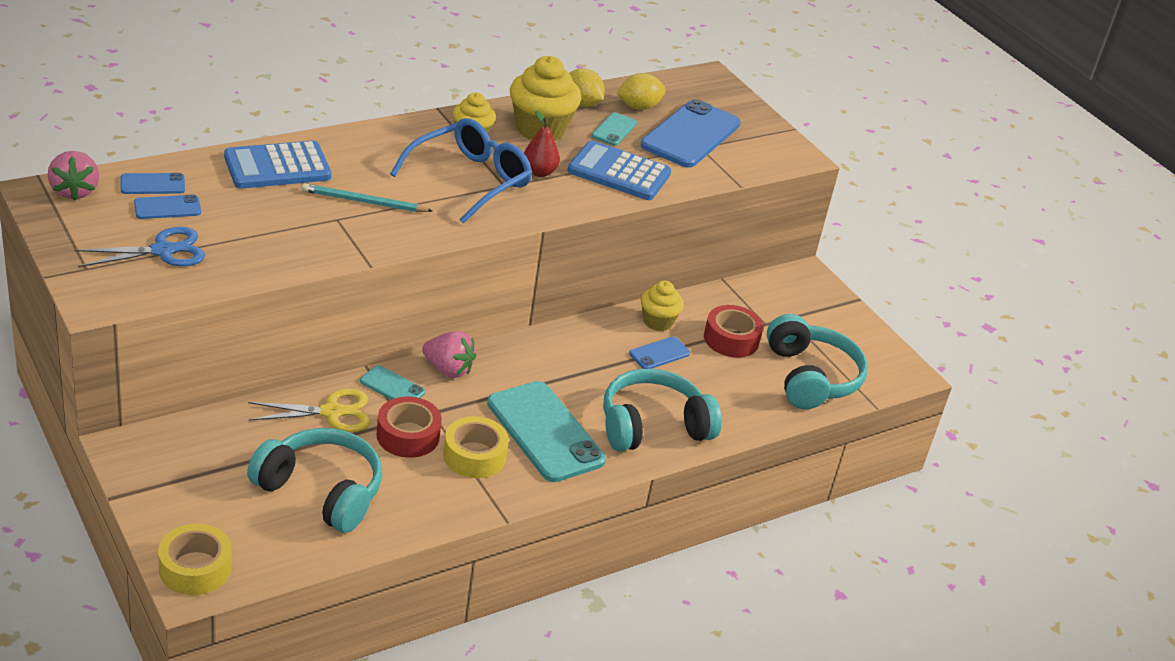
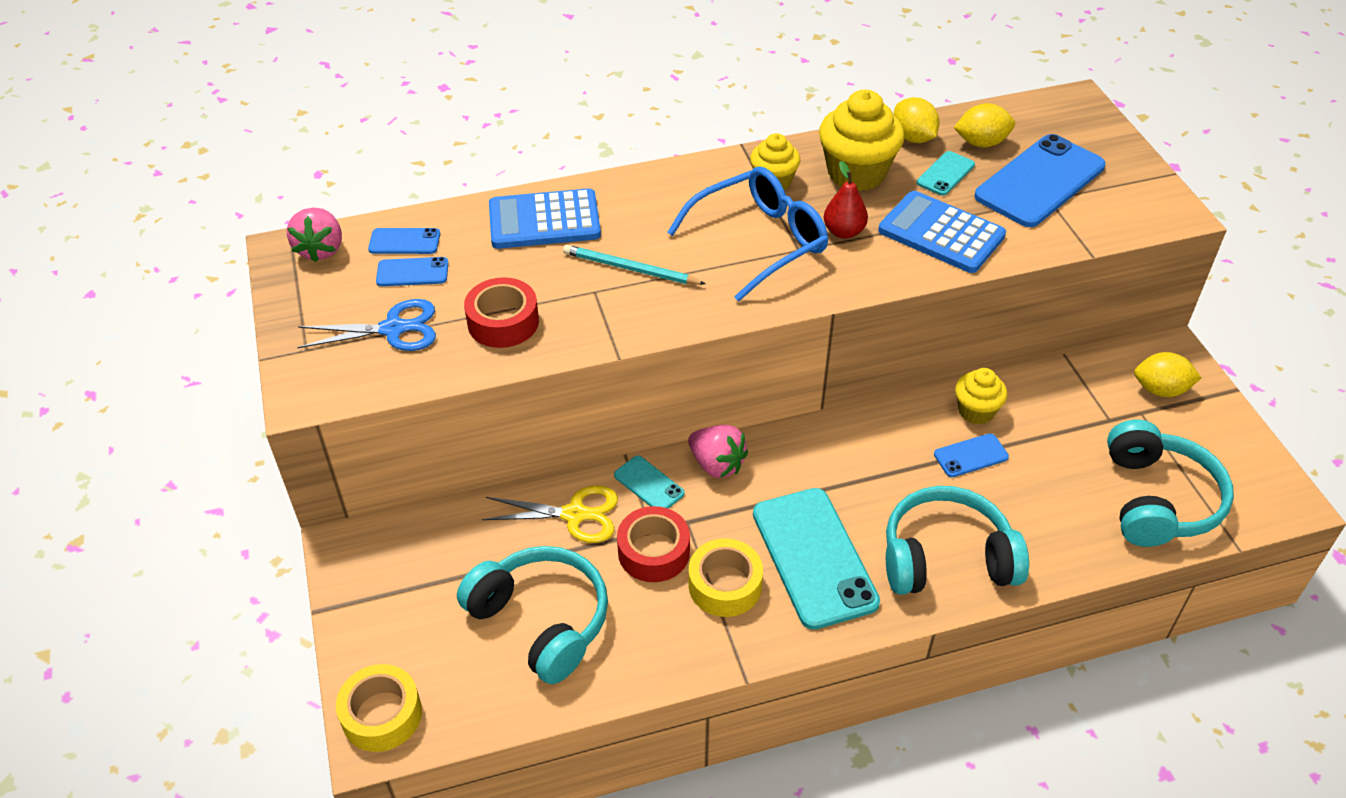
camera: 20 degrees right, 10 degrees up
(731, 339) = (1063, 440): red tape -> red tape (503, 322)
(801, 301) = (1160, 390): none -> yellow lemon

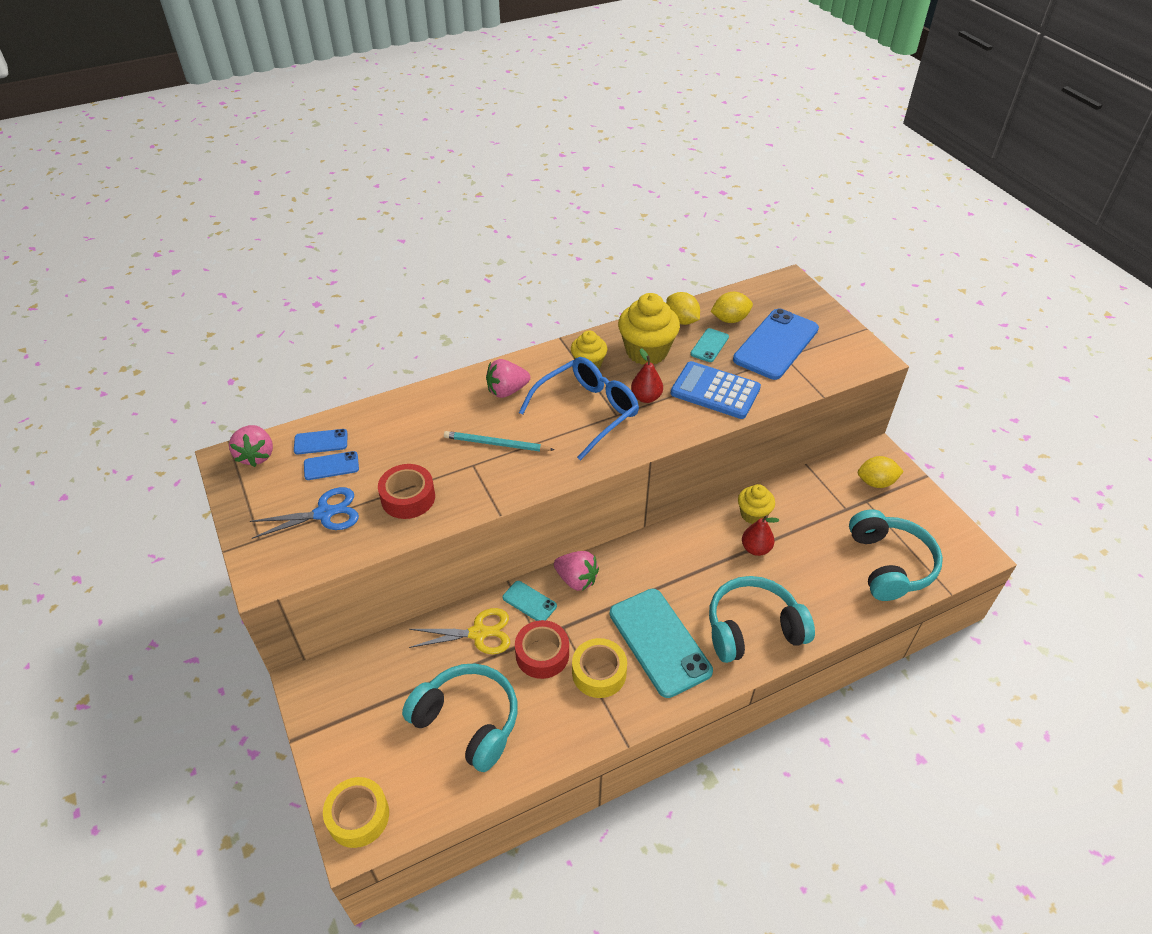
camera: 10 degrees left, 0 degrees up
(544, 220) = (425, 413): blue calculator -> none
(657, 204) = (507, 391): none -> pink strawberry
(970, 455) = (755, 548): blue phone -> red pear

